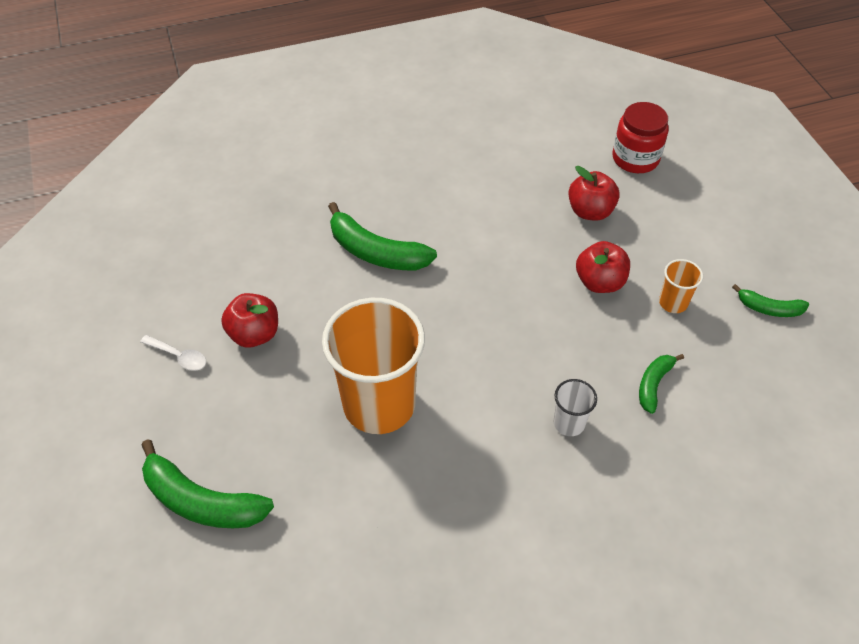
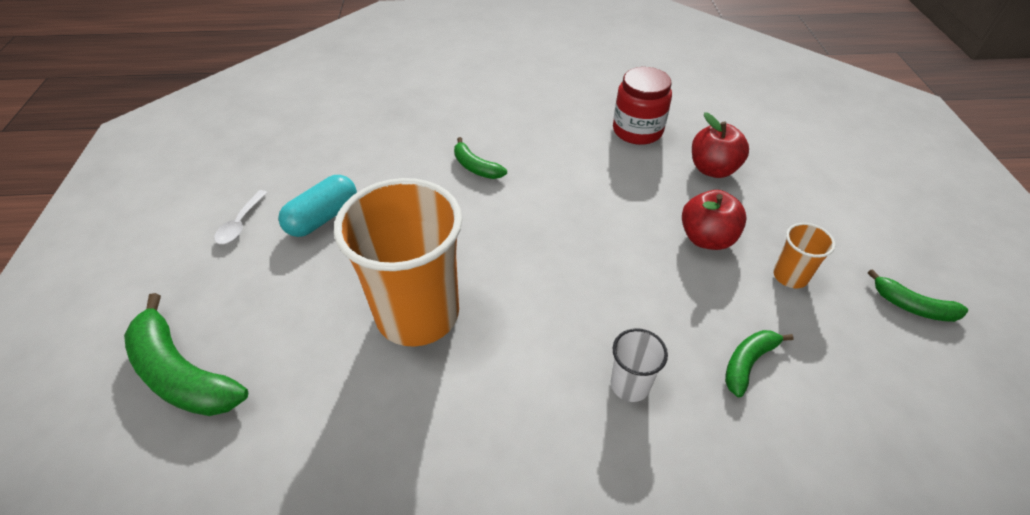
camera: 15 degrees right, 5 degrees down
(179, 356) = (240, 224): white spoon -> white spoon turned 60 degrees clockwise
(254, 334) = (323, 218): red apple -> turquoise capsule
(376, 252) = (476, 167): green banana -> green banana, size x0.55
(635, 158) = (774, 130): red jar -> red jar (637, 131)

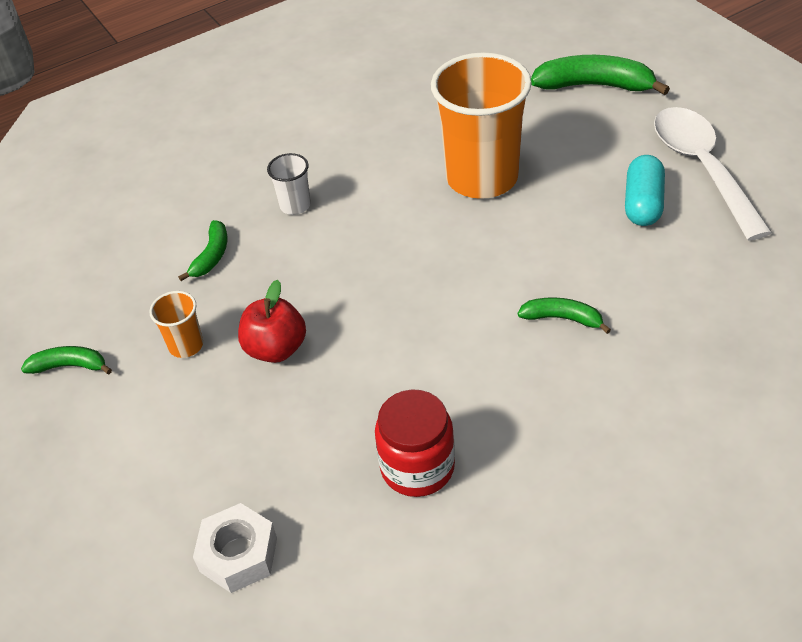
camera: 155 degrees right, 0 degrees up
(240, 224) = (702, 168): white spoon -> white spoon, size x2.36
(713, 169) = (297, 446): red apple -> none
(769, 133) = (238, 554): none -> white nut

